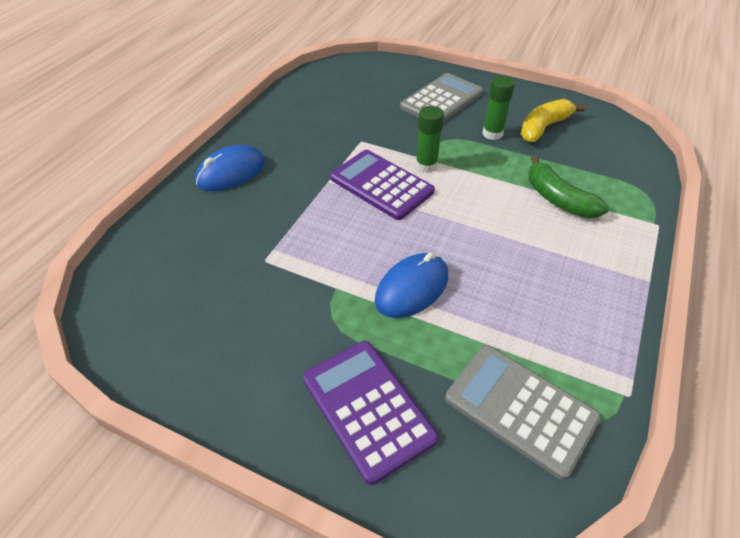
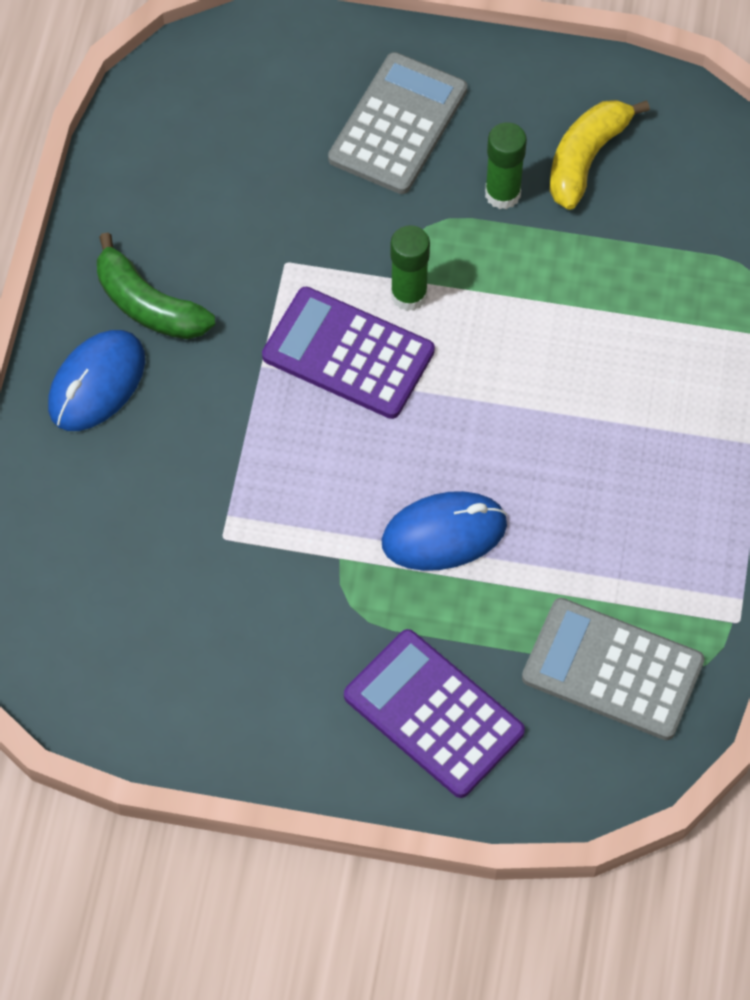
camera: 15 degrees left, 15 degrees up
(412, 288) = (444, 534): blue mouse -> blue mouse turned 45 degrees clockwise
(558, 199) = (625, 320): green banana -> green banana (148, 305)

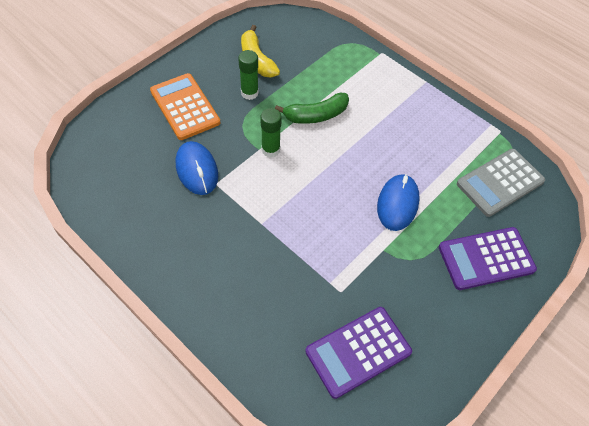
camera: 60 degrees left, 5 degrees down
(97, 383) = (216, 298): blue mouse -> blue mouse (197, 170)
(148, 305) = (191, 250): green banana -> green banana (315, 115)
(348, 354) = (282, 187): purple calculator -> purple calculator (358, 351)
(398, 124) = (185, 107): grey calculator -> orange calculator

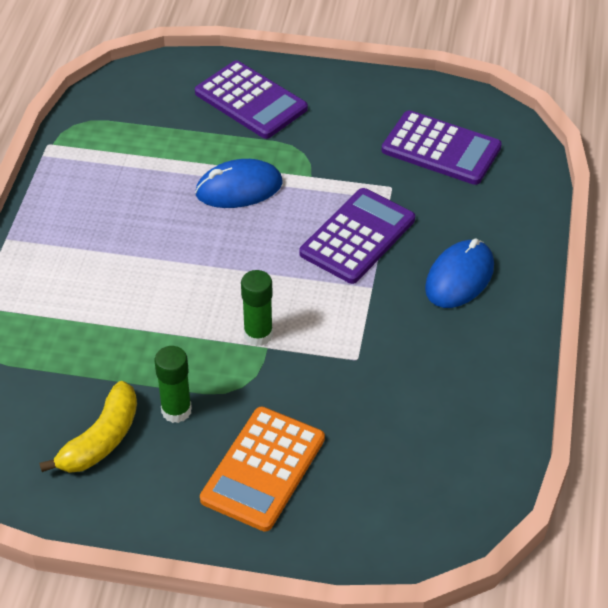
camera: 120 degrees left, 10 degrees down
(197, 170) = (354, 390): blue mouse -> blue mouse (459, 277)
(309, 242) = (357, 236): none -> purple calculator
(315, 115) = (160, 319): green banana -> none
(500, 182) = (135, 121): grey calculator -> none

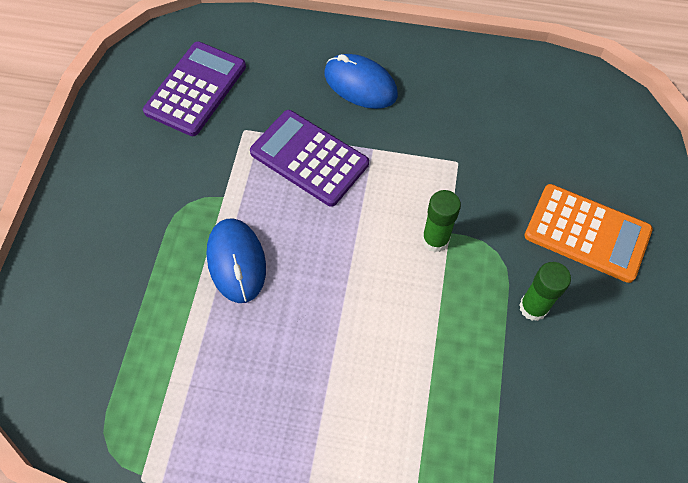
camera: 90 degrees left, 15 degrees up
(101, 440) = (577, 374): yellow banana -> none
(251, 101) = (98, 253): purple calculator -> none

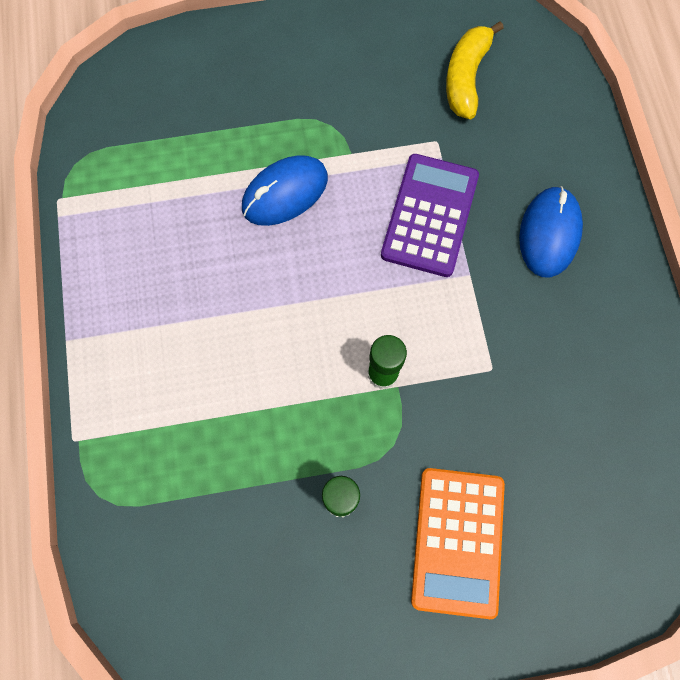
camera: 70 degrees right, 10 degrees up
(196, 89) = (466, 77): purple calculator -> yellow banana

